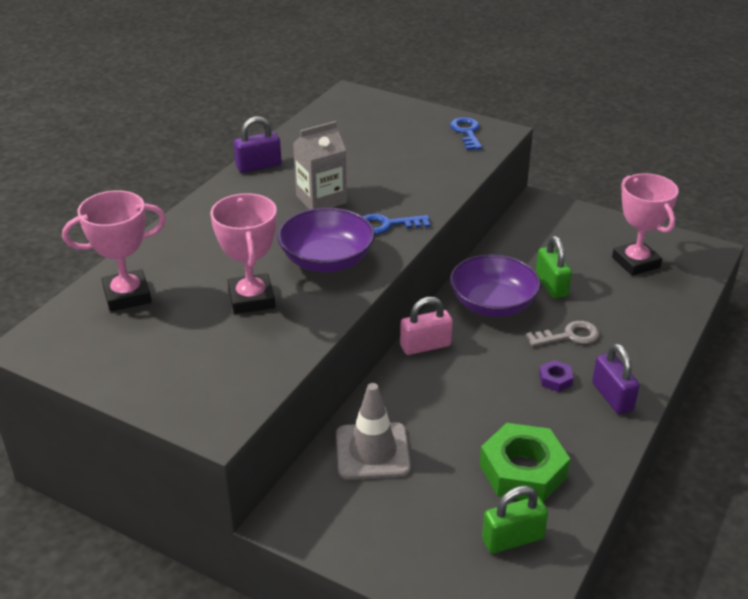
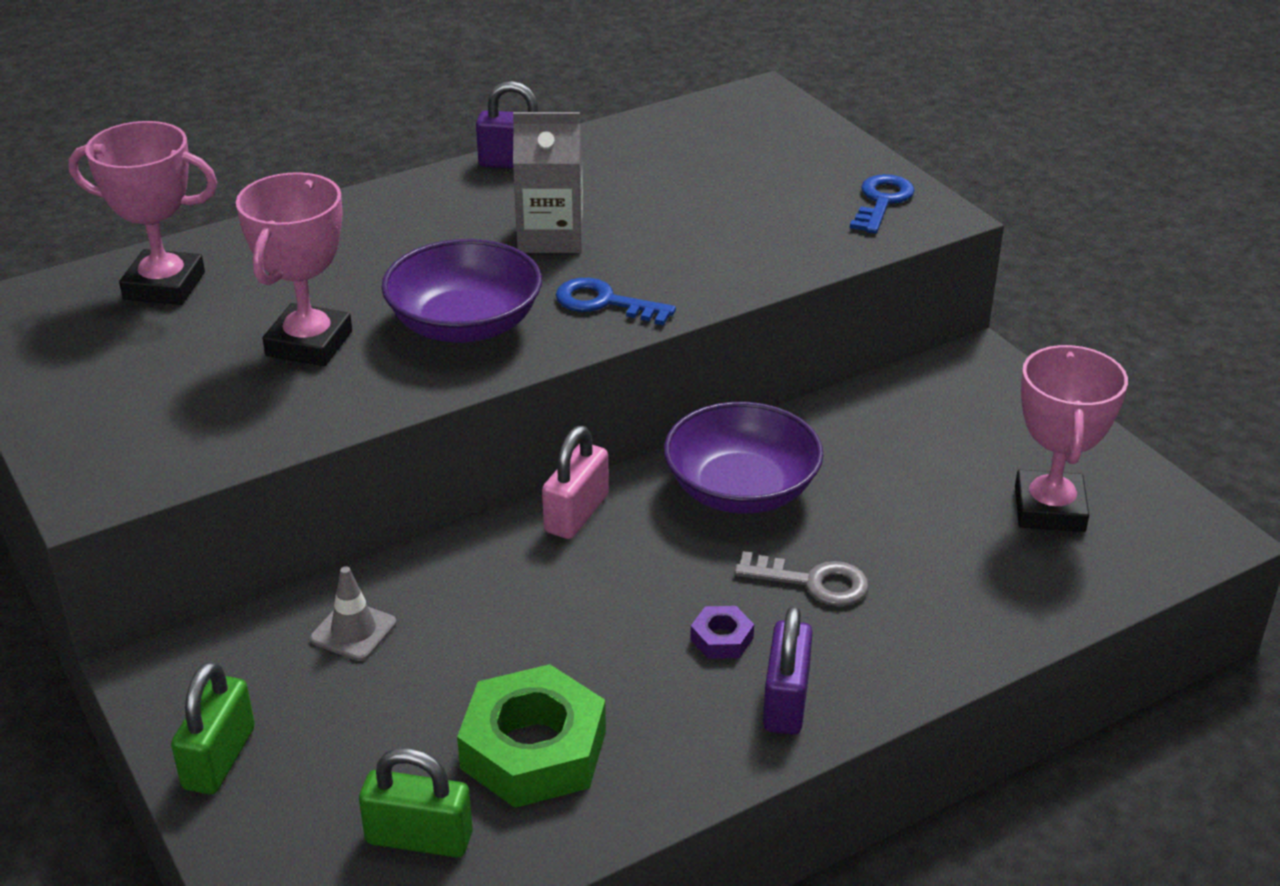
camera: 30 degrees right, 0 degrees up
(372, 451) = (353, 631): grey traffic cone -> grey traffic cone, size x0.57
(425, 346) = (576, 513): pink padlock -> pink padlock turned 75 degrees counterclockwise
(551, 285) = (865, 495): green padlock -> green padlock (219, 758)

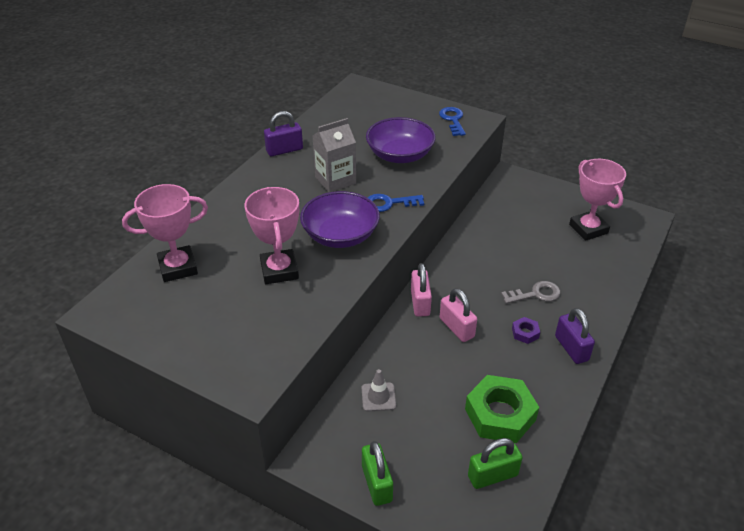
camera: 30 degrees left, 5 degrees up
(601, 579) = (456, 328): none -> pink padlock
(741, 490) = (474, 265): purple bowl -> purple bowl (400, 155)

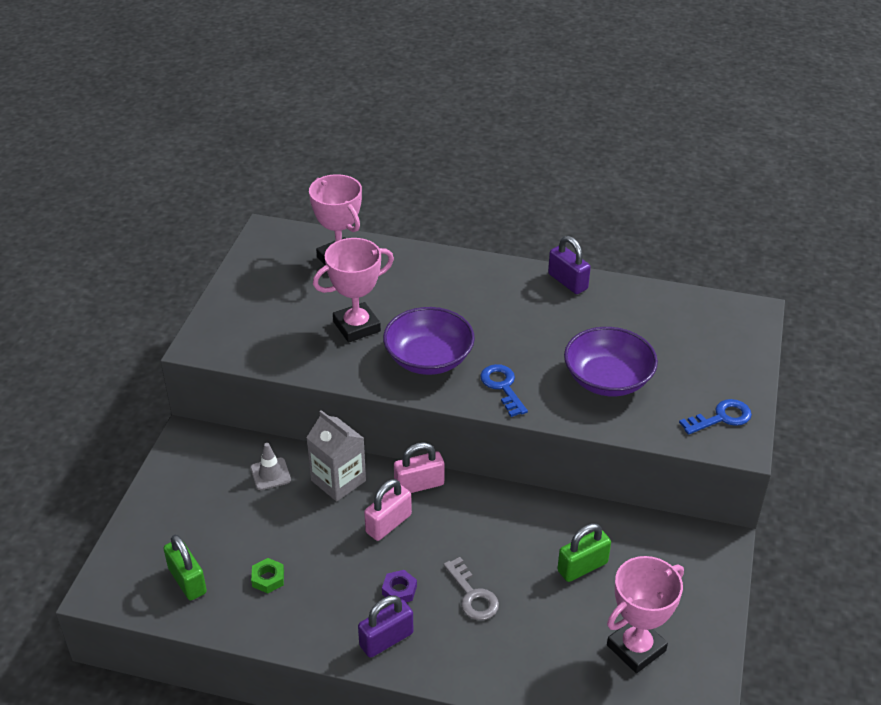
camera: 75 degrees right, 0 degrees up
(335, 180) = (527, 334): grey carton -> grey carton (338, 480)
(377, 483) = (166, 492): green padlock -> green padlock (582, 567)
(500, 414) = (268, 578): green nut -> green nut, size x0.45

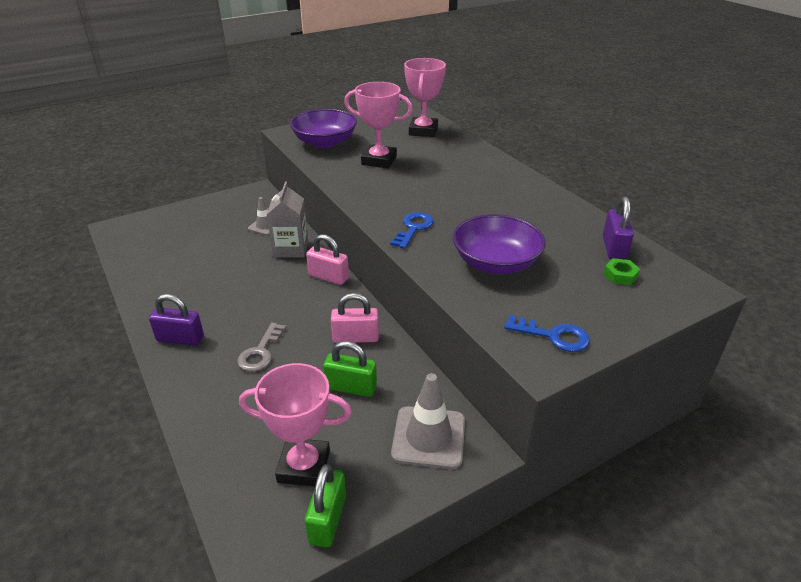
camera: 45 degrees right, 5 degrees down
(187, 580) = (151, 246): green padlock -> green padlock (327, 519)
(268, 578) = (182, 269): green nut -> green nut (620, 275)
(388, 524) = (280, 284): pink padlock -> pink padlock (355, 338)
(399, 590) = (229, 320): purple nut -> none
(428, 358) = (393, 193): purple bowl -> purple bowl (325, 142)
(567, 281) = (556, 200): purple padlock -> purple padlock (613, 248)
(682, 560) = (428, 437): none -> grey traffic cone

